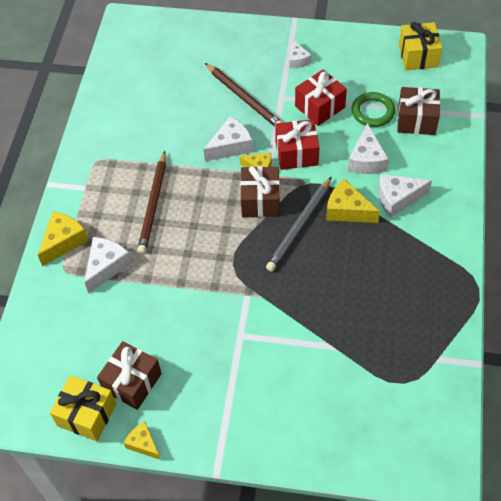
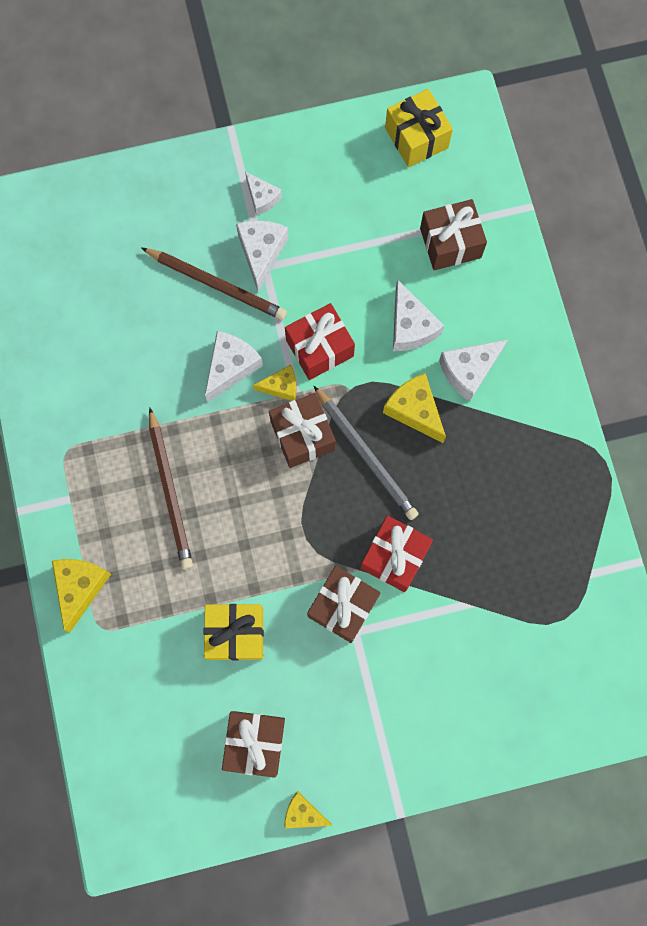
camera: 25 degrees left, 20 degrees up
(86, 415) = (221, 804): yellow gift -> yellow gift (235, 633)
(106, 266) = (152, 601): white cheese -> white cheese (261, 252)
(239, 315) = (343, 606): none -> brown gift
(300, 226) = (366, 454): grey pencil -> grey pencil turned 45 degrees counterclockwise
(320, 107) = (321, 265): red gift -> red gift (394, 557)
(347, 210) = (414, 410): yellow cheese -> yellow cheese turned 45 degrees clockwise
(373, 112) = (391, 249): green ring -> none

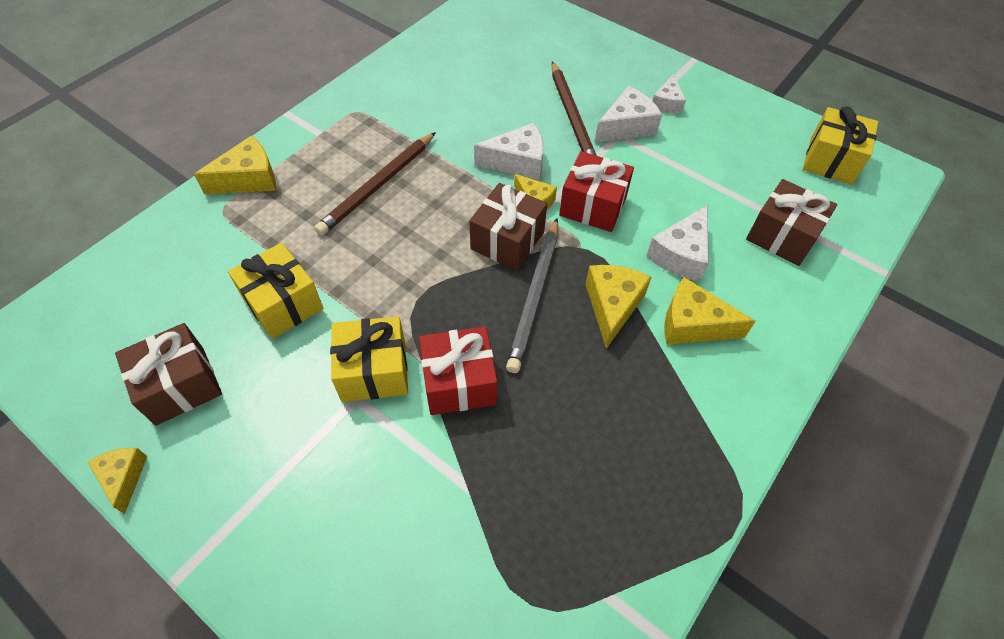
camera: 50 degrees right, 20 degrees down
(343, 606) = (374, 371): brown gift -> yellow gift
(468, 371) = (693, 324): white cheese -> yellow cheese

